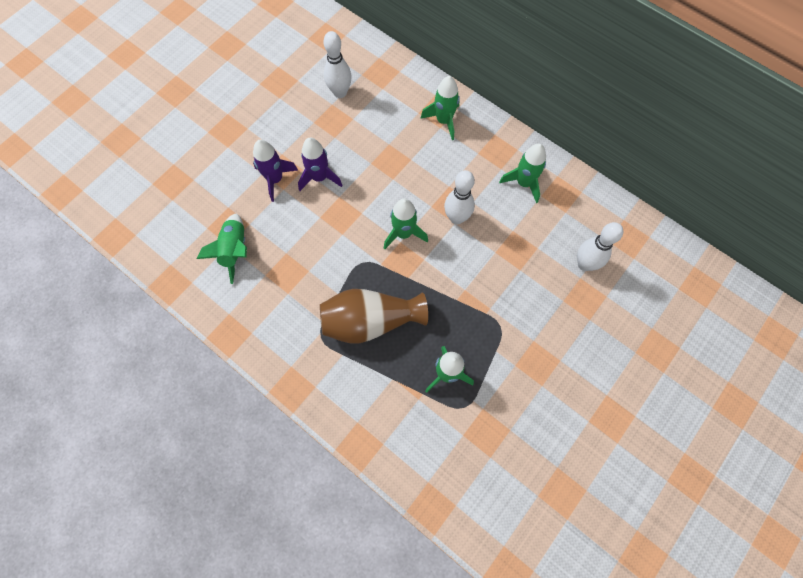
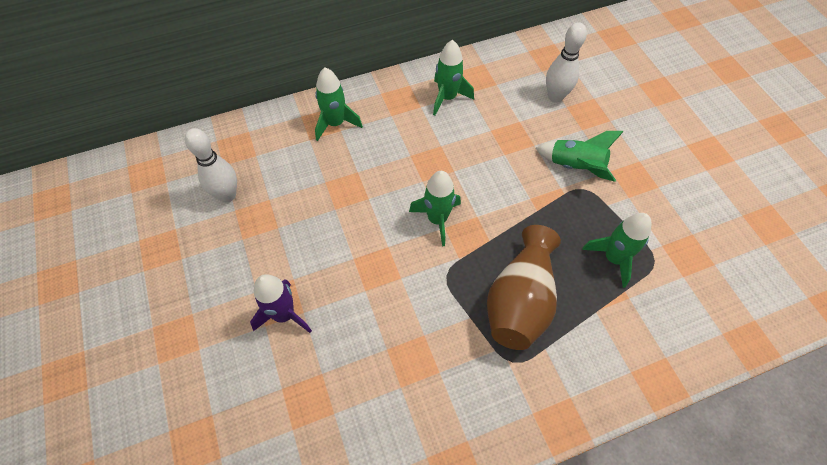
camera: 60 degrees left, 10 degrees down
(235, 250) = (346, 408): green rocket -> green rocket (575, 166)
(319, 177) = (316, 266): purple rocket -> none
(456, 218) = (449, 166): white bowling pin -> none

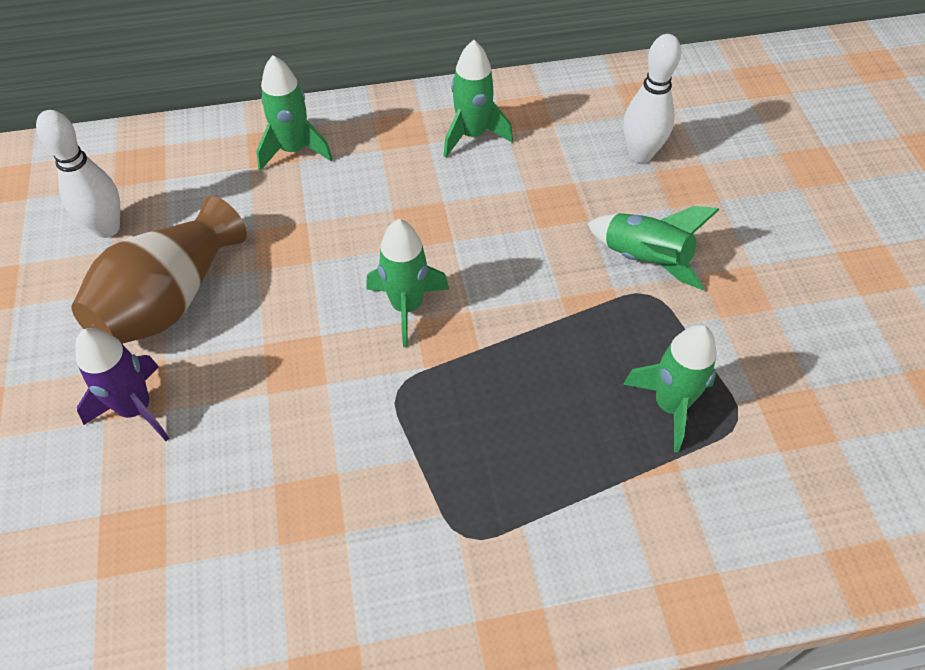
camera: 10 degrees right, 5 degrees down
(520, 300) = (502, 445): brown vase -> brown vase (170, 299)

